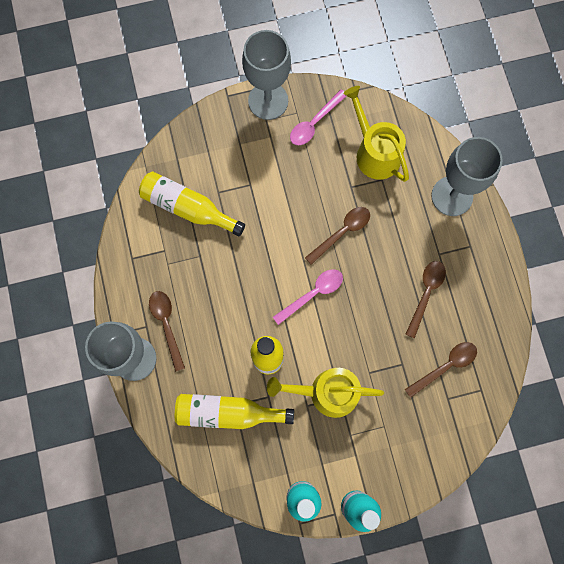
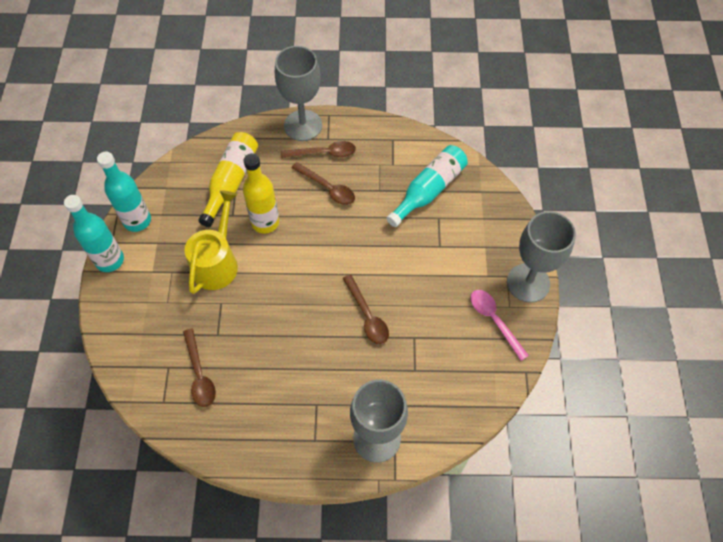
camera: 105 degrees right, 15 degrees down
(188, 208) = (428, 190): yellow bottle -> turquoise bottle
(313, 294) = (313, 274): pink spoon -> none
(375, 153) = (447, 371): yellow watering can -> none
(426, 294) = (278, 378): brown spoon -> brown spoon (327, 188)

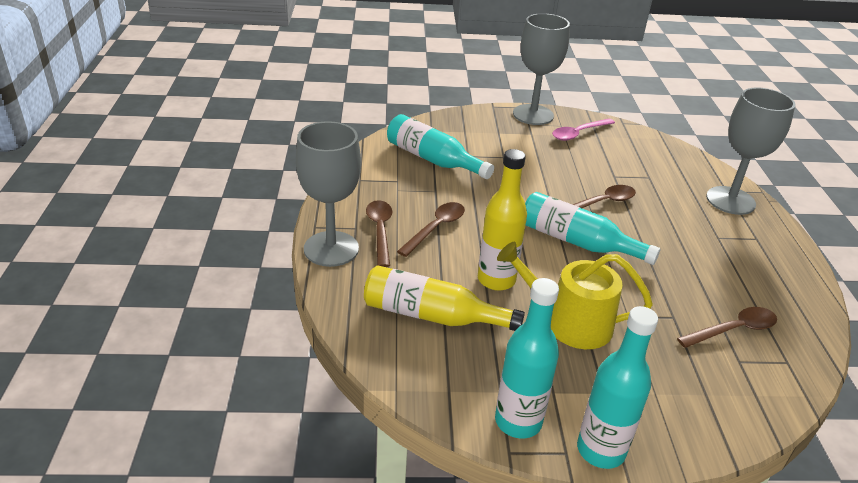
camera: 95 degrees left, 25 degrees down
(309, 285) = (577, 242): none -> turquoise bottle

